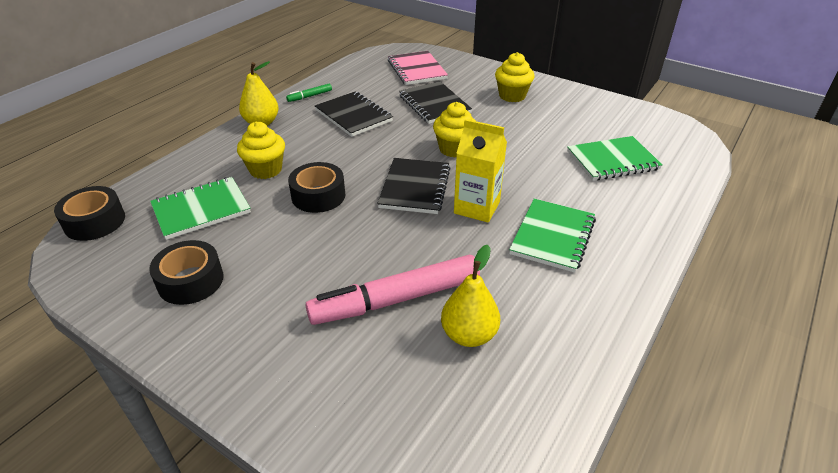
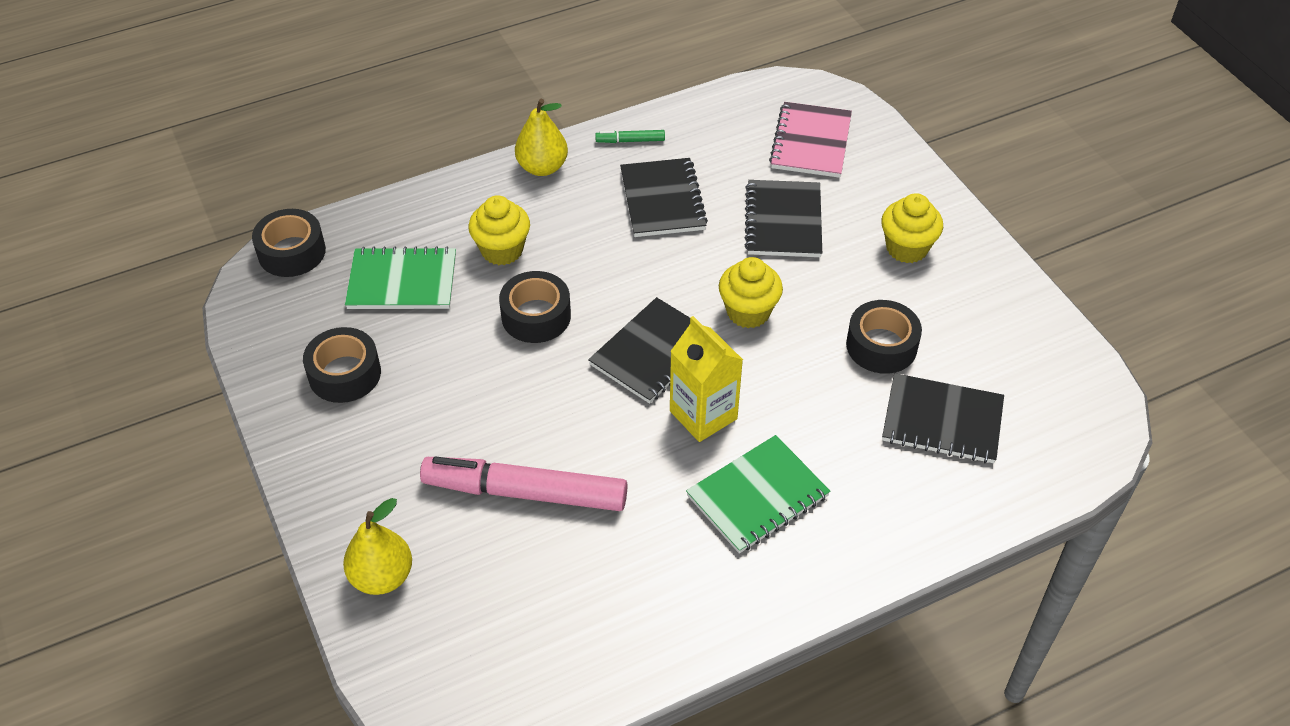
camera: 30 degrees right, 10 degrees up
(469, 335) = (567, 568): yellow pear -> yellow pear (382, 577)
(544, 139) = (881, 346): none -> black tape
(612, 160) = (942, 421): green notebook -> black notebook

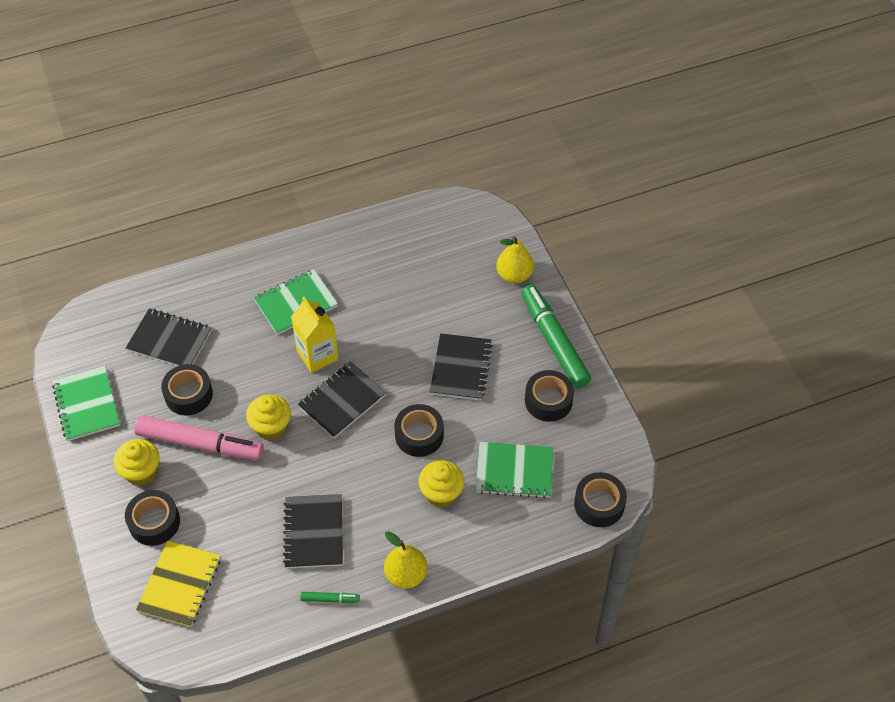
camera: 175 degrees left, 5 degrees up
(325, 464) = (554, 341): none -> green marker
(525, 492) = (432, 315): pink marker -> pink marker (200, 443)
(783, 221) = (225, 504): black notebook -> black notebook (461, 368)
(811, 142) = (180, 585): pink notebook -> yellow notebook
(866, 197) = (154, 522): none -> black tape
(1022, 323) = (87, 405): none -> green notebook

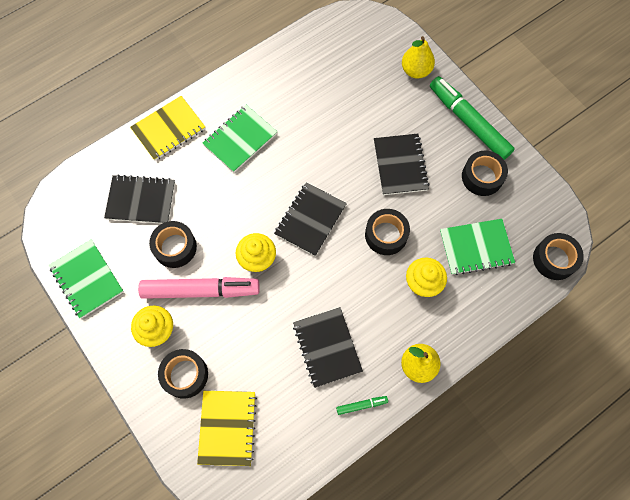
camera: 15 degrees left, 15 degrees up
(224, 277) = (168, 129): none -> yellow notebook
(317, 355) = (275, 183): yellow carton -> none

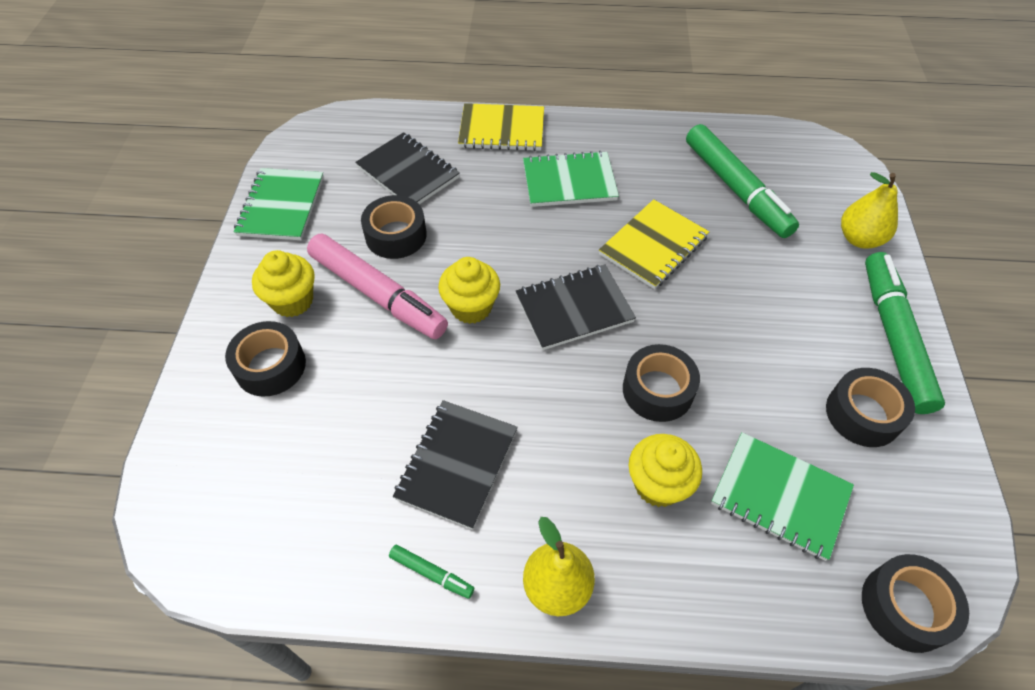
camera: 40 degrees right, 15 degrees down
(227, 428) = (251, 460): yellow notebook -> yellow notebook (653, 246)
(333, 80) = (736, 189): none -> green marker
(400, 165) = (748, 325): black notebook -> none

